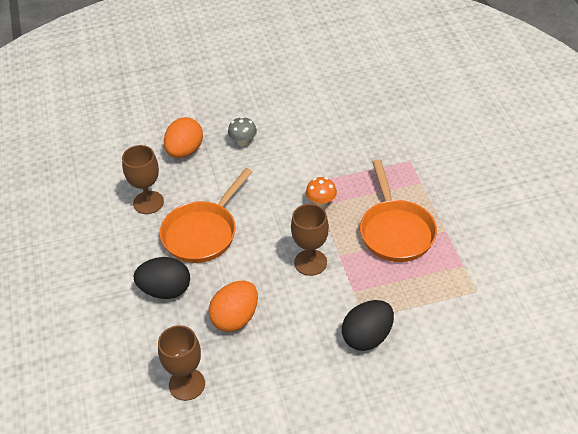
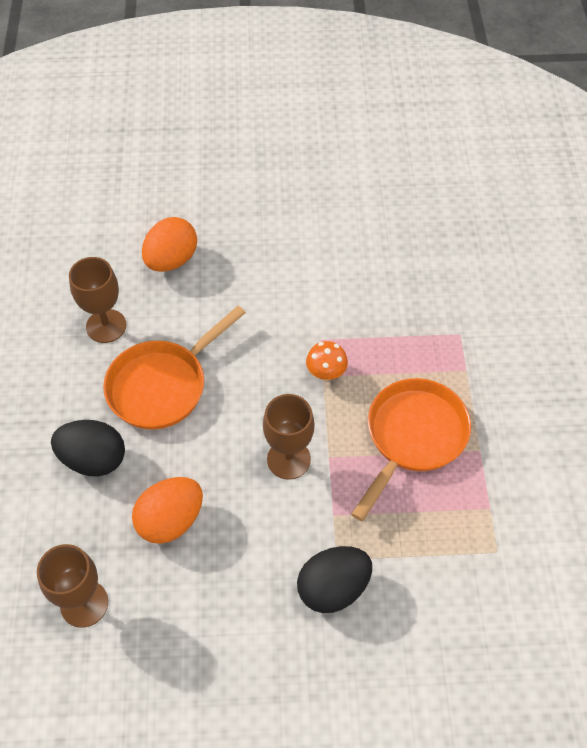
camera: 10 degrees right, 10 degrees up
(243, 142) = (249, 261): grey mushroom -> none
(396, 231) = (413, 437): orange pan -> orange pan turned 150 degrees counterclockwise

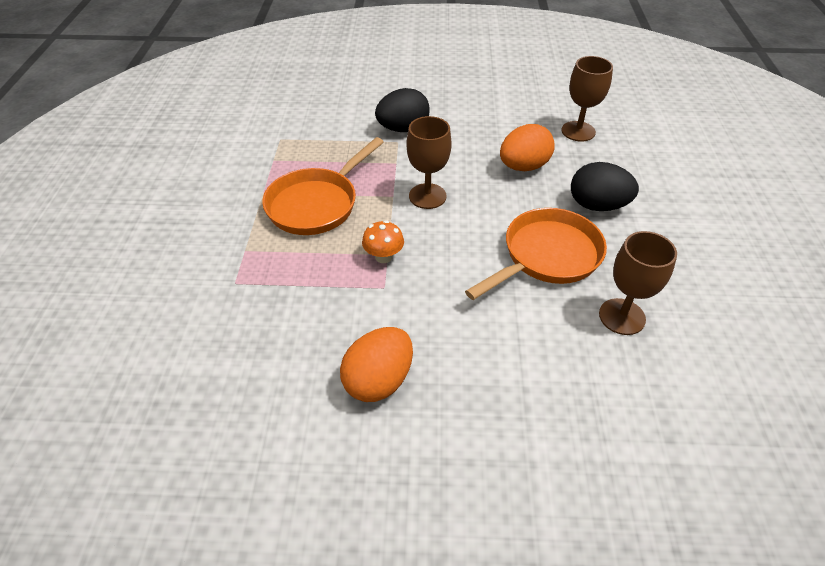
camera: 175 degrees left, 10 degrees down
(171, 260) = (561, 393): orange egg -> orange egg (379, 380)

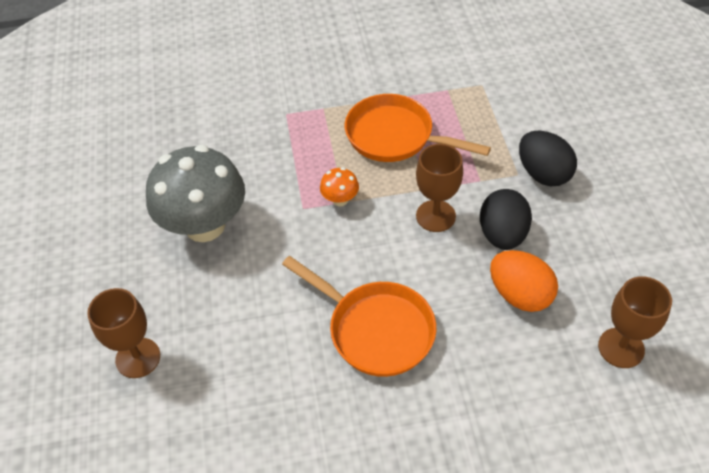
camera: 80 degrees right, 5 degrees up
(379, 380) = (205, 225): orange egg -> grey mushroom
(597, 206) = (474, 374): black egg -> black egg (502, 235)
(622, 316) = (306, 401): brown goblet -> brown goblet (138, 358)

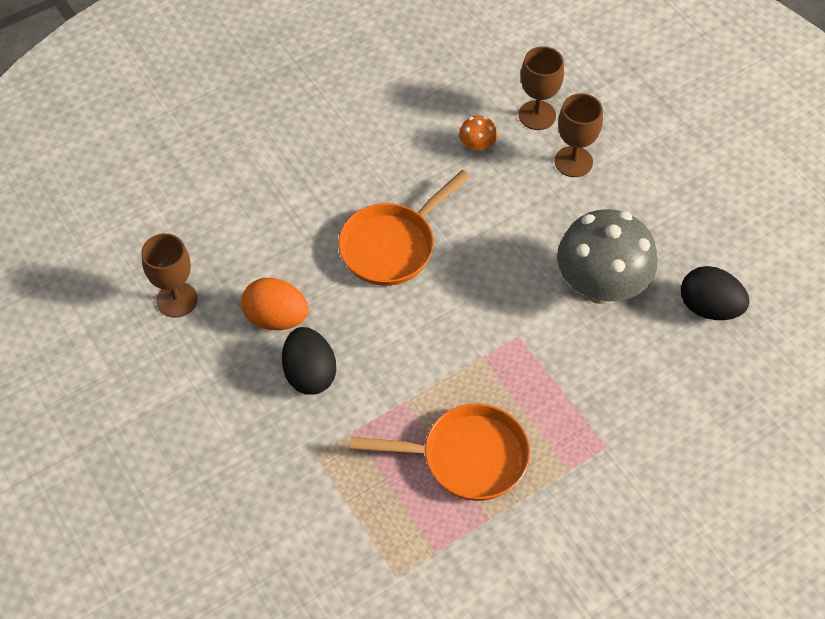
camera: 155 degrees right, 5 degrees up
(340, 199) = (487, 358): orange mushroom -> orange mushroom (477, 146)
(375, 330) = (392, 246): orange pan -> orange pan turned 60 degrees counterclockwise
(435, 216) = (383, 372): brown goblet -> brown goblet (537, 115)
(543, 174) = (287, 463): black egg -> black egg (709, 308)

